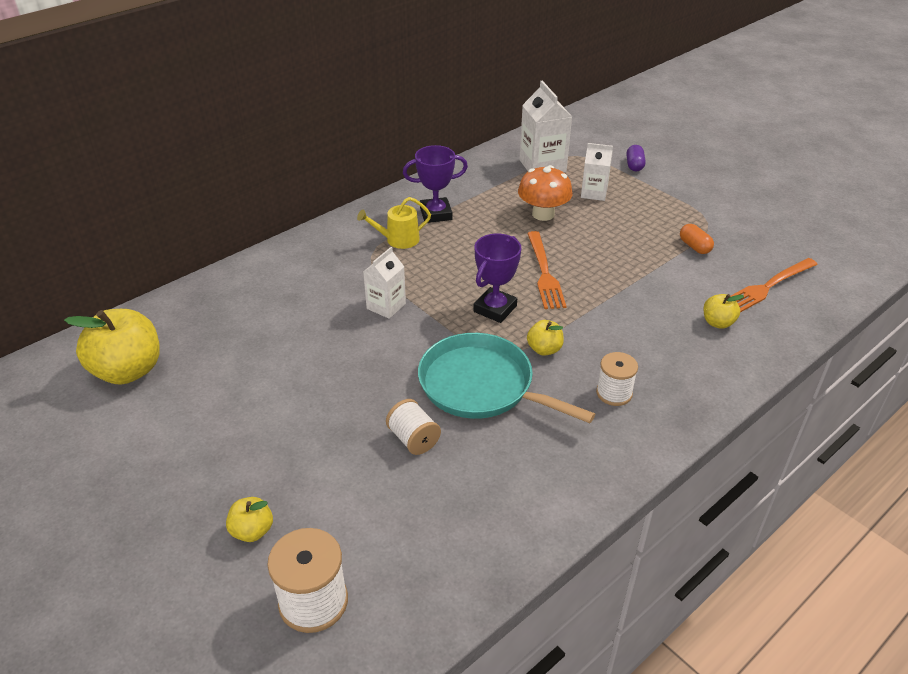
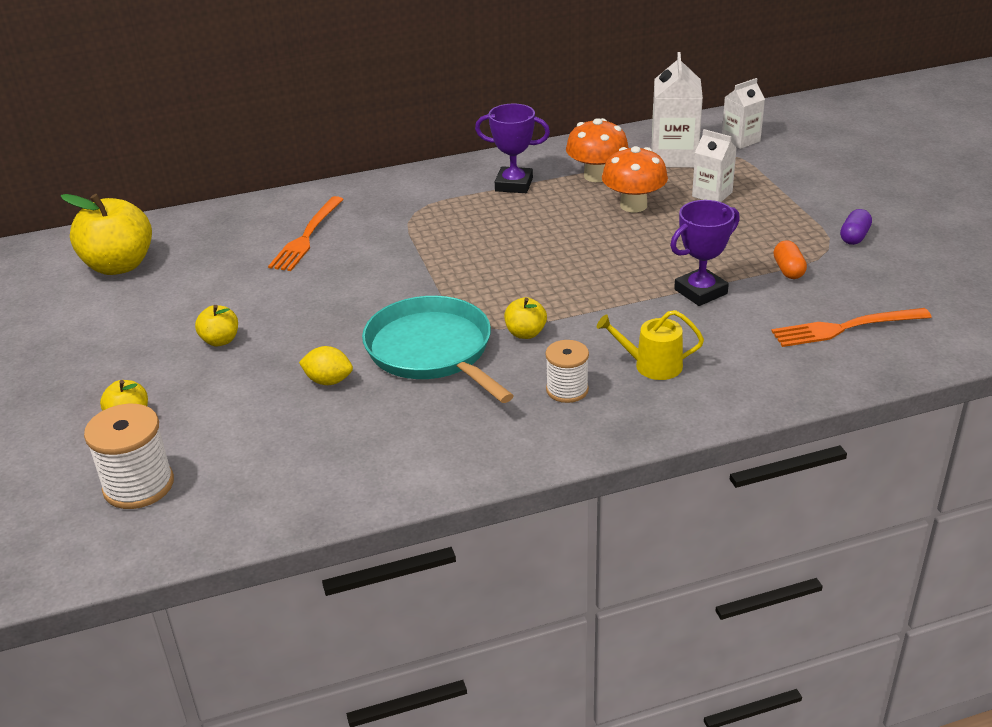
camera: 25 degrees right, 5 degrees down
(386, 306) = (394, 260): white carton -> white carton (740, 140)
(398, 240) = (454, 202): yellow watering can -> yellow watering can (652, 365)
(413, 439) = (328, 381): white spool -> yellow lemon
(495, 309) = (504, 285): purple trophy -> purple trophy (700, 292)
(496, 193) = (596, 176): none -> orange mushroom
(544, 273) = (586, 262): orange fork -> orange fork (307, 237)
(634, 165) = (787, 174): purple capsule -> purple capsule (854, 237)
(717, 323) = (748, 351): yellow apple -> yellow apple (220, 340)

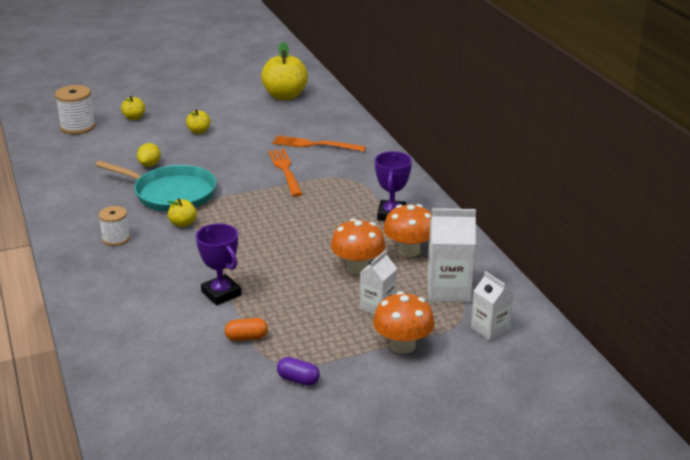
camera: 85 degrees right, 5 degrees down
(432, 351) = (171, 193): turquoise pan -> turquoise pan turned 60 degrees clockwise
(652, 365) = (133, 270): yellow watering can -> none
(779, 182) = (402, 345): none -> orange mushroom
(845, 328) = (156, 358): orange fork -> orange fork (285, 170)

